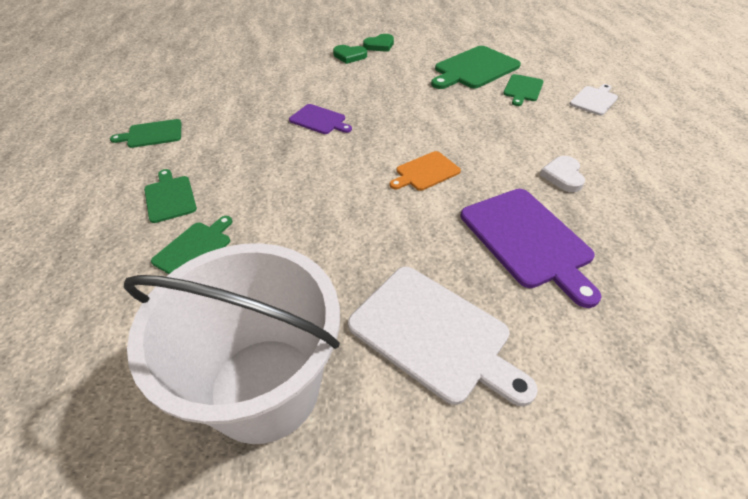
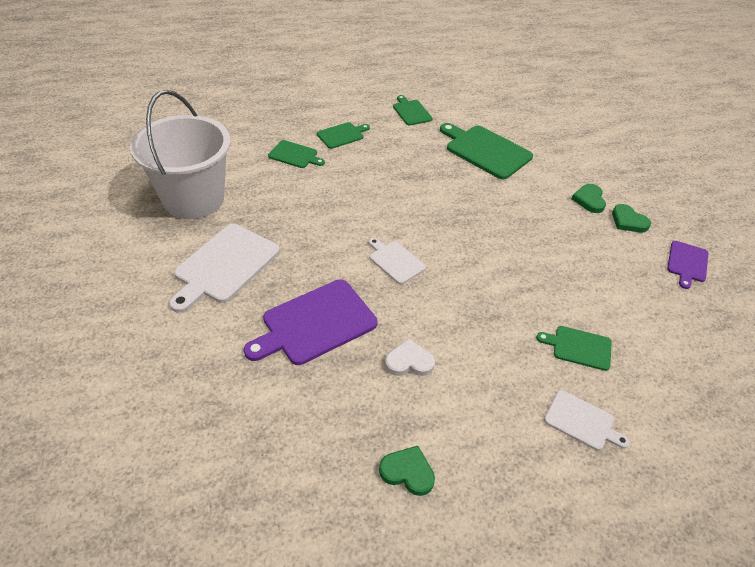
camera: 80 degrees right, 0 degrees up
(319, 120) = (457, 191): purple cutting board -> purple cutting board (687, 263)
(425, 172) = (395, 261): orange cutting board -> white cutting board
(474, 69) = (611, 304): green cutting board -> green cutting board (486, 151)
(684, 188) = (407, 472): none -> green heart

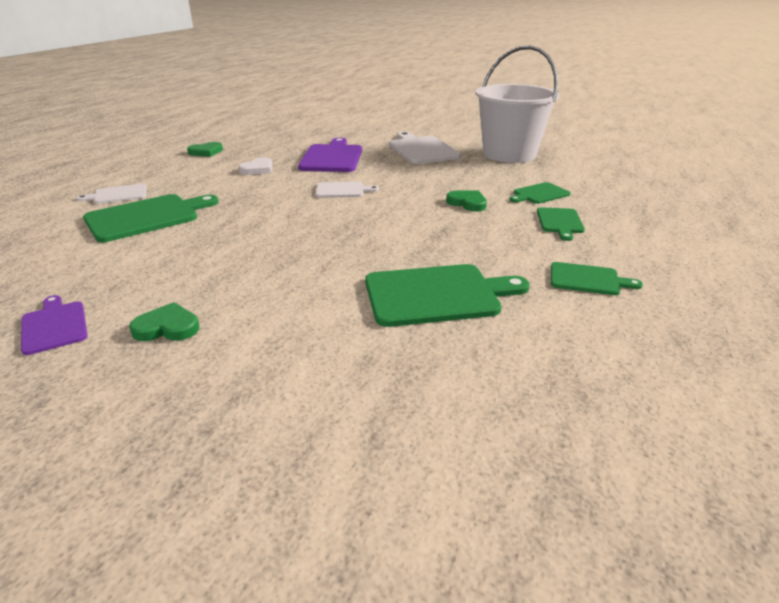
camera: 130 degrees right, 15 degrees down
(579, 347) = (146, 217): green cutting board -> green cutting board, size x1.80
(589, 200) = (242, 321): green heart -> green heart (467, 203)

